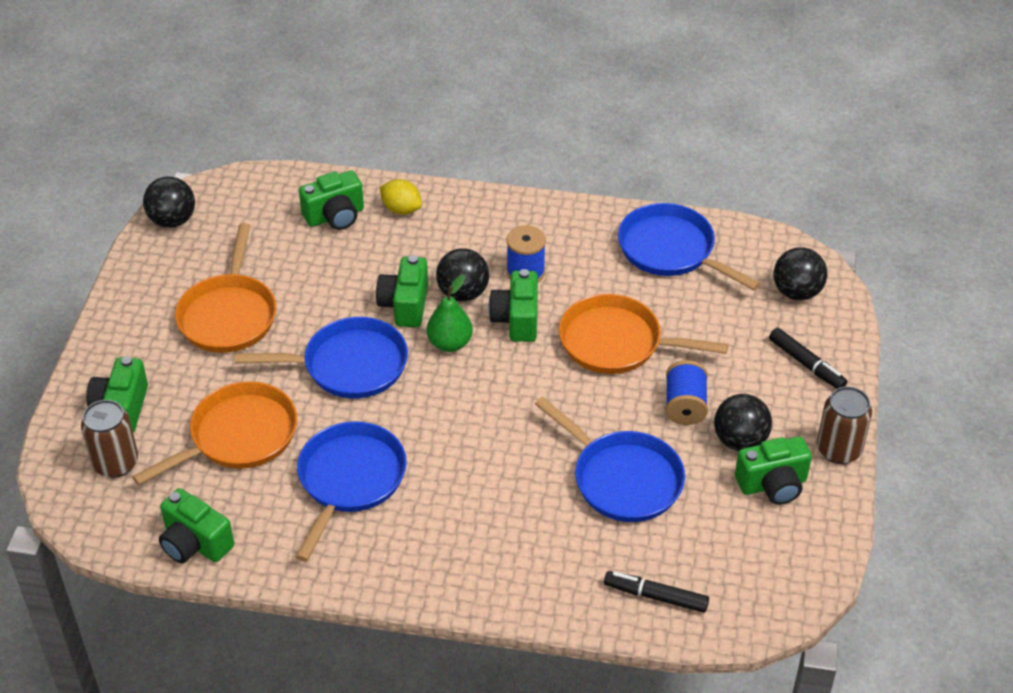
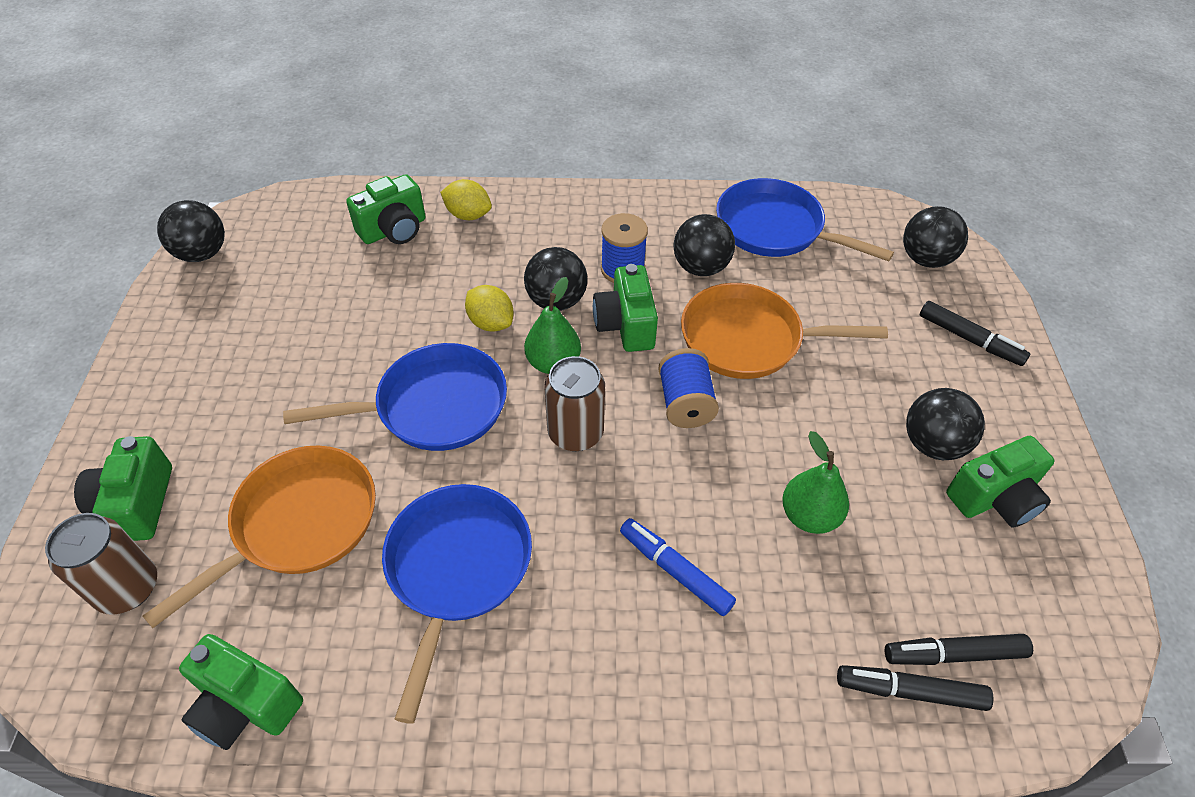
camera: 10 degrees left, 5 degrees up
(229, 314) = (276, 359): orange pan -> none
(405, 305) = (491, 323): green camera -> yellow lemon
(509, 502) = (675, 571): none -> blue marker
(594, 278) = (700, 267): none -> black ball
(622, 478) = (809, 516): blue pan -> green pear
(685, 406) = (852, 408): blue spool -> blue spool (685, 403)
(697, 579) = (954, 654): none -> black marker
(839, 449) = (1051, 441): brown can -> brown can (575, 433)

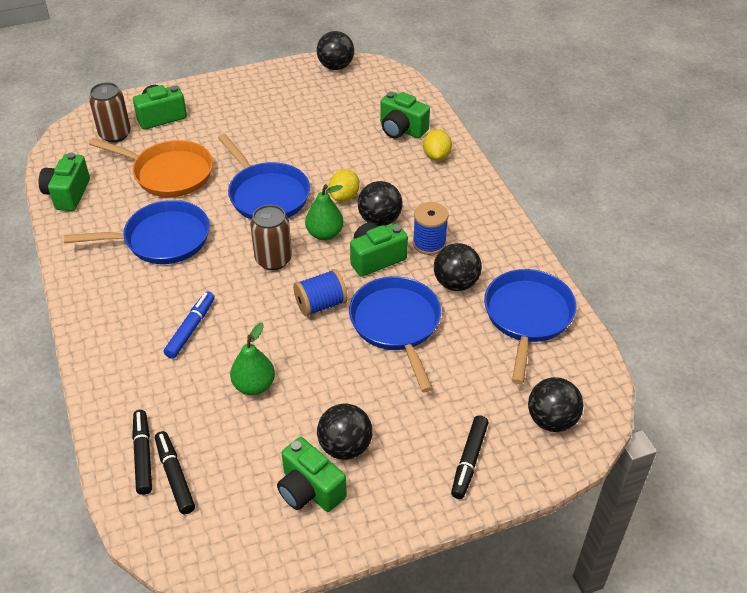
camera: 70 degrees right, 5 degrees down
(749, 339) = (396, 325): orange pan -> blue pan

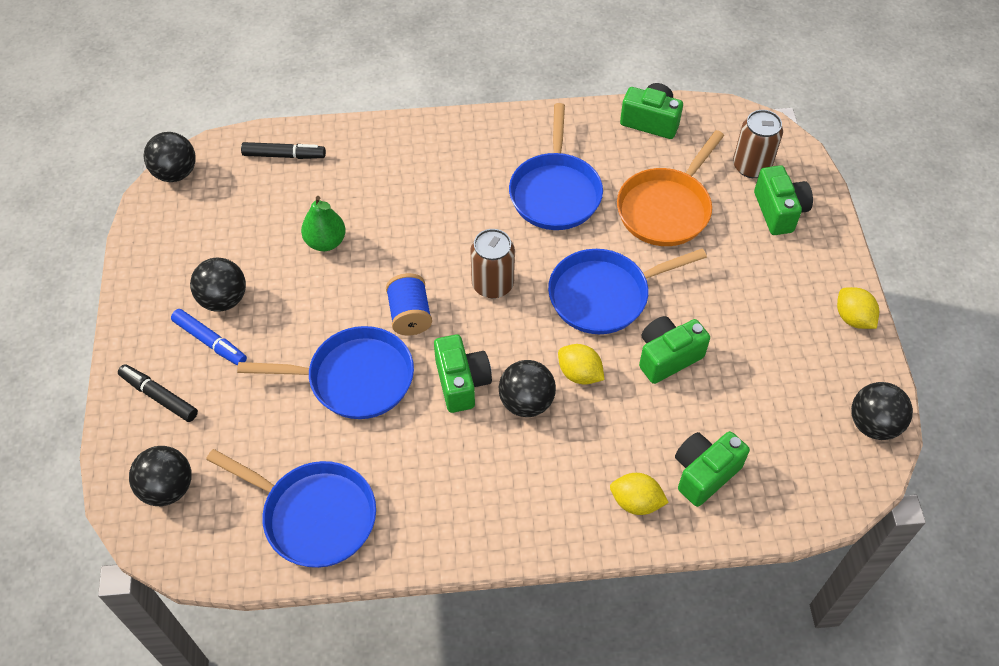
camera: 105 degrees right, 10 degrees up
(175, 476) = (252, 174): black marker -> none
(190, 329) = (417, 202): blue marker -> blue marker (210, 341)
(253, 78) = (853, 318): none -> yellow lemon
(309, 490) = (192, 264): green camera -> green camera (667, 357)
(325, 234) = (519, 340): green pear -> none
(429, 243) = (469, 445): blue spool -> none
(456, 283) = (394, 455): black ball -> black ball (176, 173)

